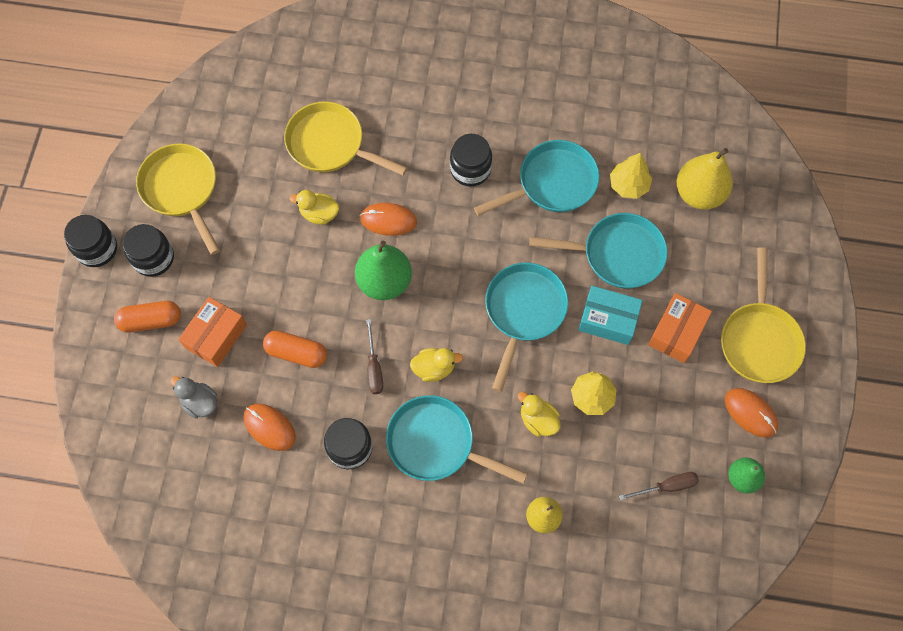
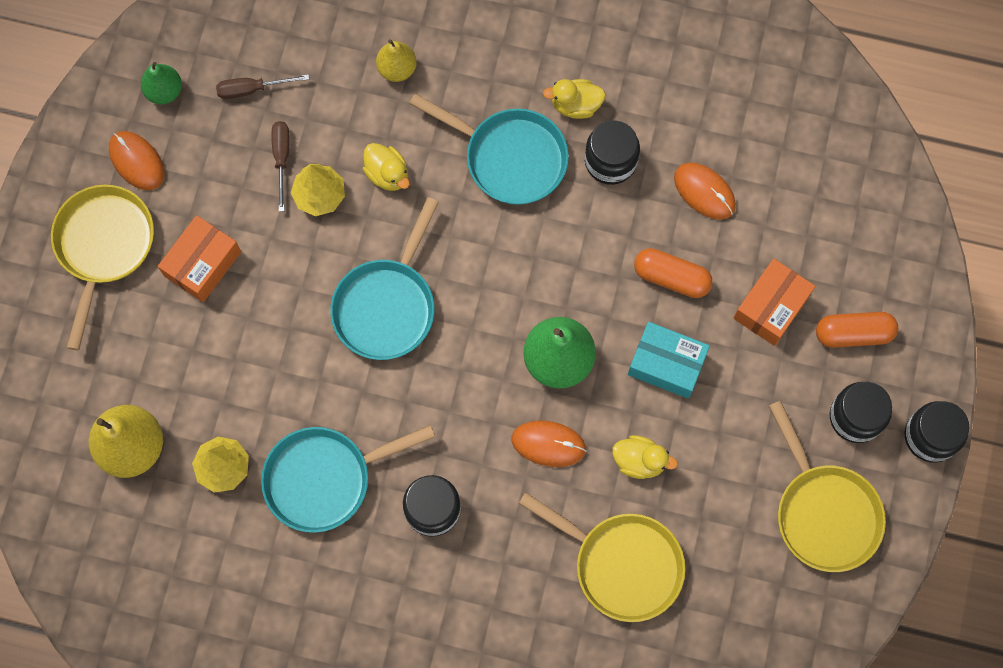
camera: 175 degrees left, 5 degrees up
(200, 402) = (788, 227): grey duck -> none
(374, 367) = (577, 252): brown screwdriver -> brown screwdriver (282, 158)
(434, 368) = (504, 245): yellow duck -> yellow duck (575, 105)
(608, 320) = (284, 287): turquoise box -> turquoise box (666, 364)
(617, 254) = (256, 371): turquoise pan -> none

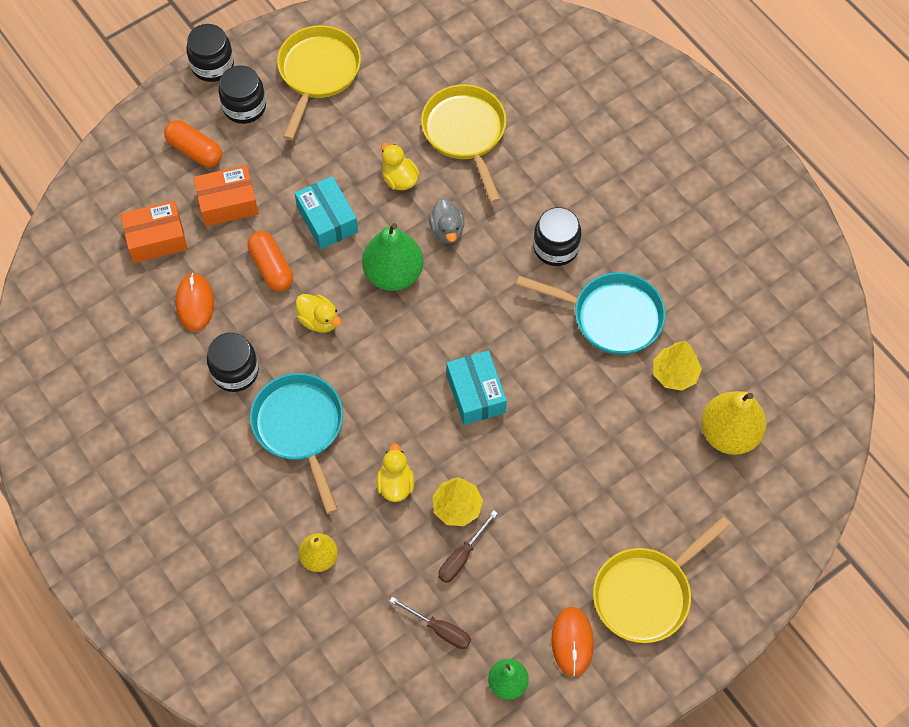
camera: 140 degrees left, 10 degrees down
(202, 264) = (582, 523): orange box -> orange box (156, 239)
(387, 306) = (475, 393): turquoise pan -> turquoise box
(548, 444) = (447, 230): orange mouse -> grey duck
(575, 105) = (220, 428): yellow duck -> yellow duck (319, 320)

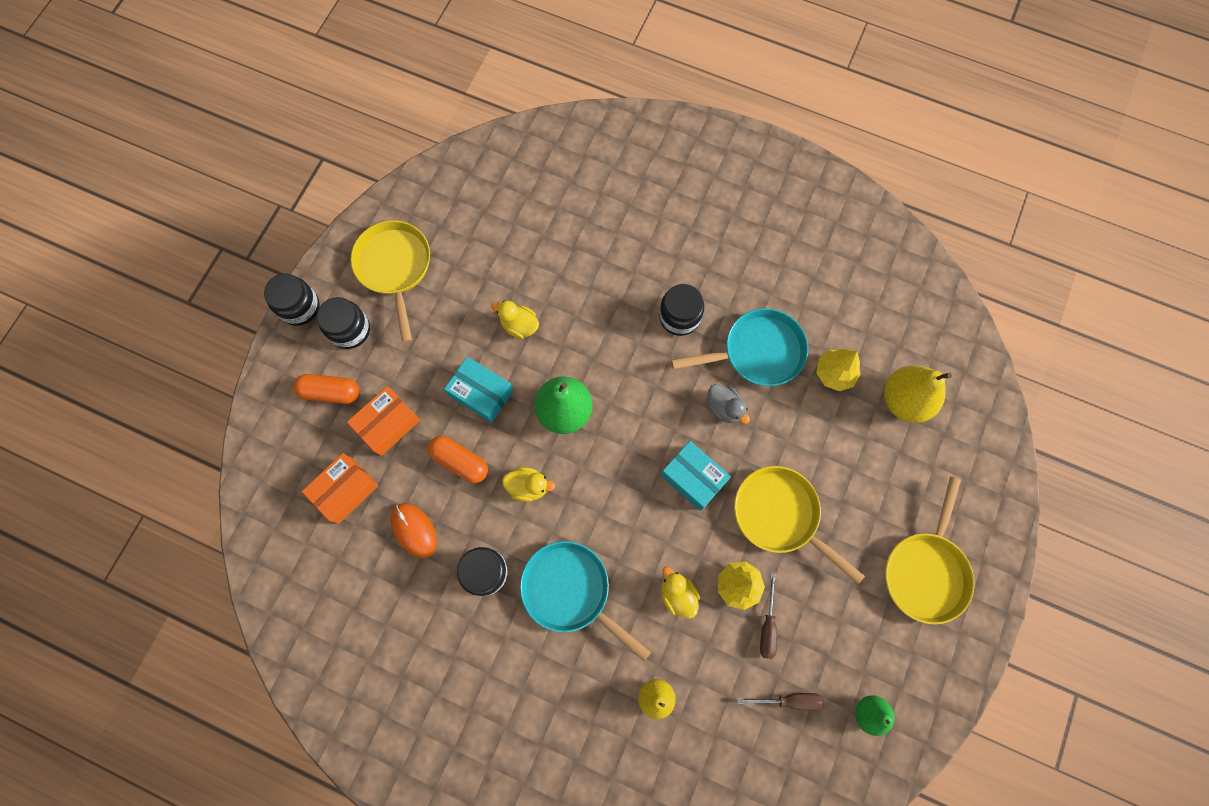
camera: 30 degrees left, 10 degrees up
(447, 230) = (585, 349): grey duck -> grey duck (724, 408)
(465, 133) = (549, 257): yellow pan -> yellow pan (780, 515)
(572, 642) = (895, 646): orange mouse -> none

